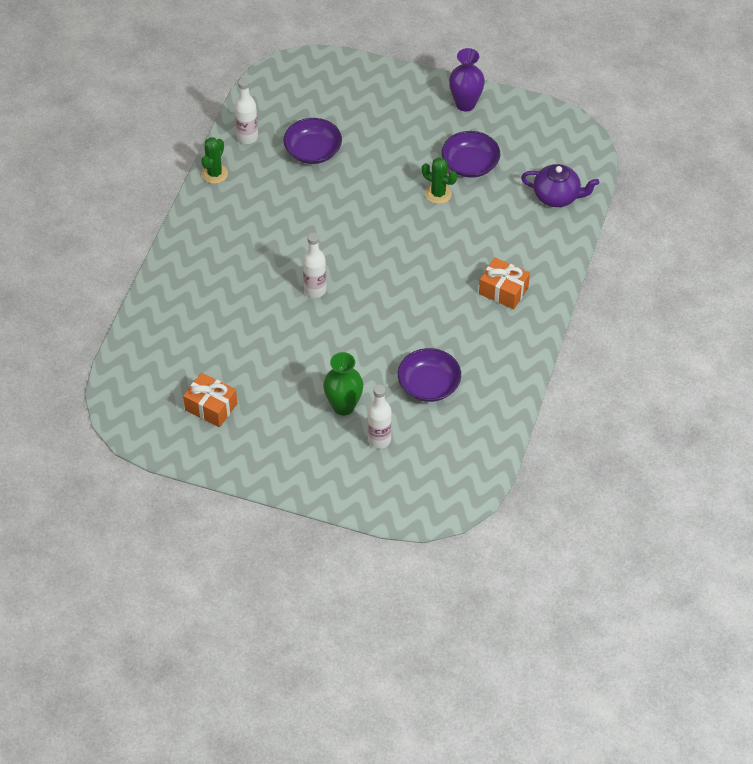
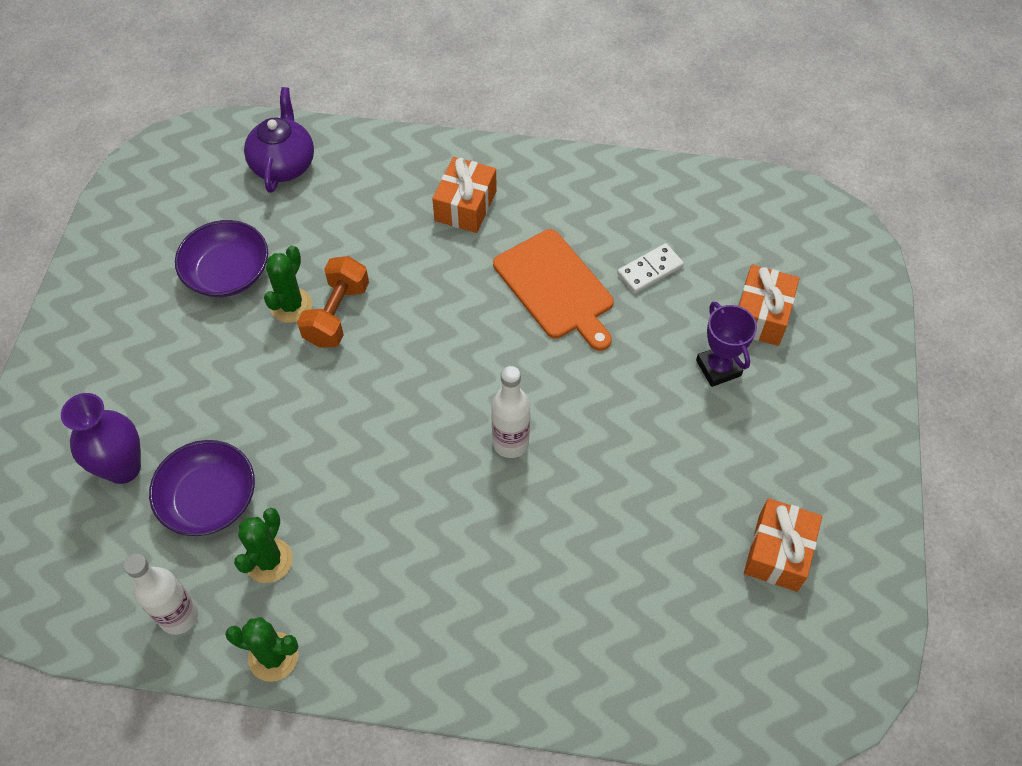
camera: 100 degrees left, 5 degrees up
(269, 174) = (269, 560): none -> green cactus
(343, 406) = (718, 368): green vase -> purple trophy
(379, 439) = (761, 315): white bottle -> orange gift
(425, 330) = (555, 287): none -> orange cutting board
(427, 215) = (337, 314): none -> orange dumbbell
(429, 384) = (650, 270): purple bowl -> white domino
(465, 104) = (99, 294): purple vase -> purple vase (123, 468)

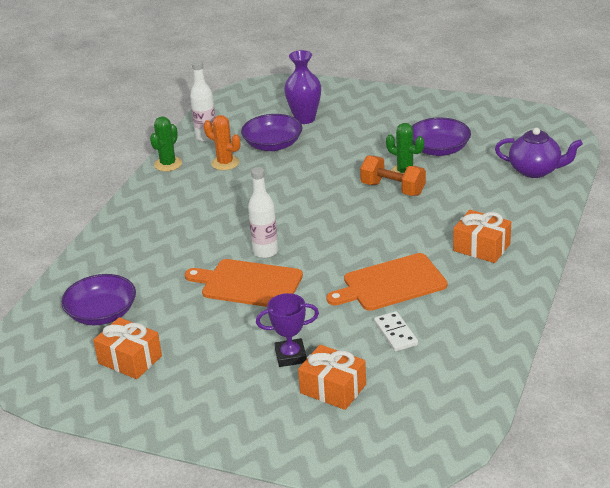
camera: 105 degrees right, 25 degrees down
(269, 560) = (225, 163): green cactus -> orange cactus
(587, 447) = (248, 284): none -> orange cutting board
(694, 624) = (102, 313): none -> purple bowl

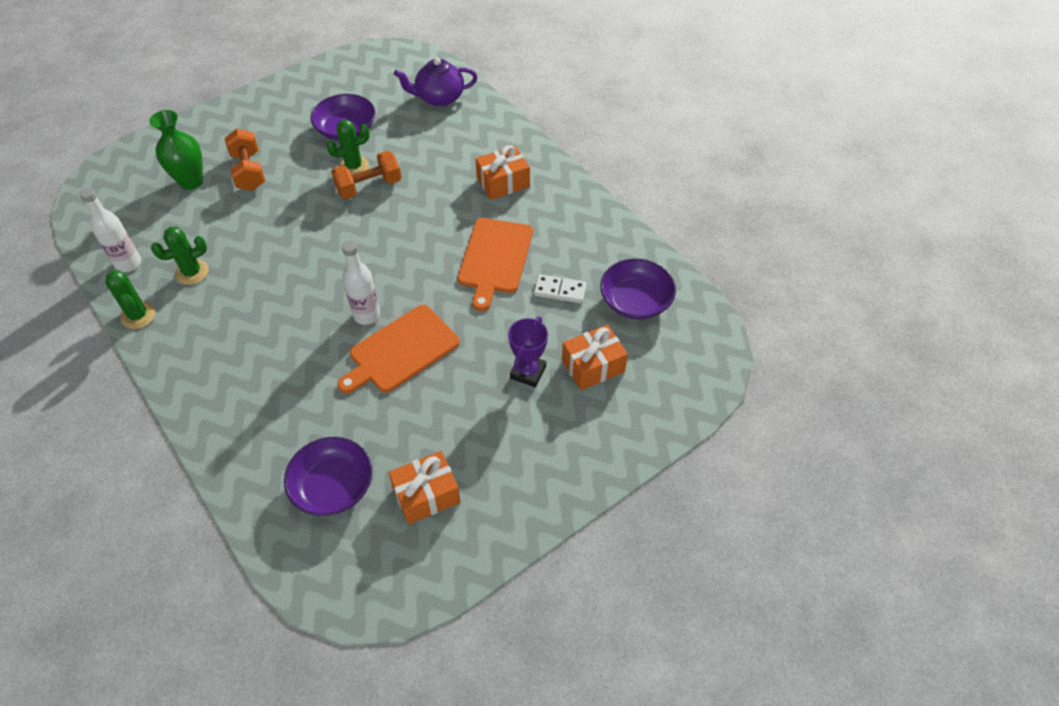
camera: 60 degrees left, 20 degrees up
(225, 163) = (192, 272): orange cactus -> green cactus
(273, 145) = (205, 224): purple bowl -> purple bowl (635, 301)
(304, 119) = (191, 181): purple vase -> green vase
(342, 134) = (249, 171): none -> orange dumbbell
(535, 170) = (439, 98): purple teapot -> purple teapot turned 150 degrees counterclockwise

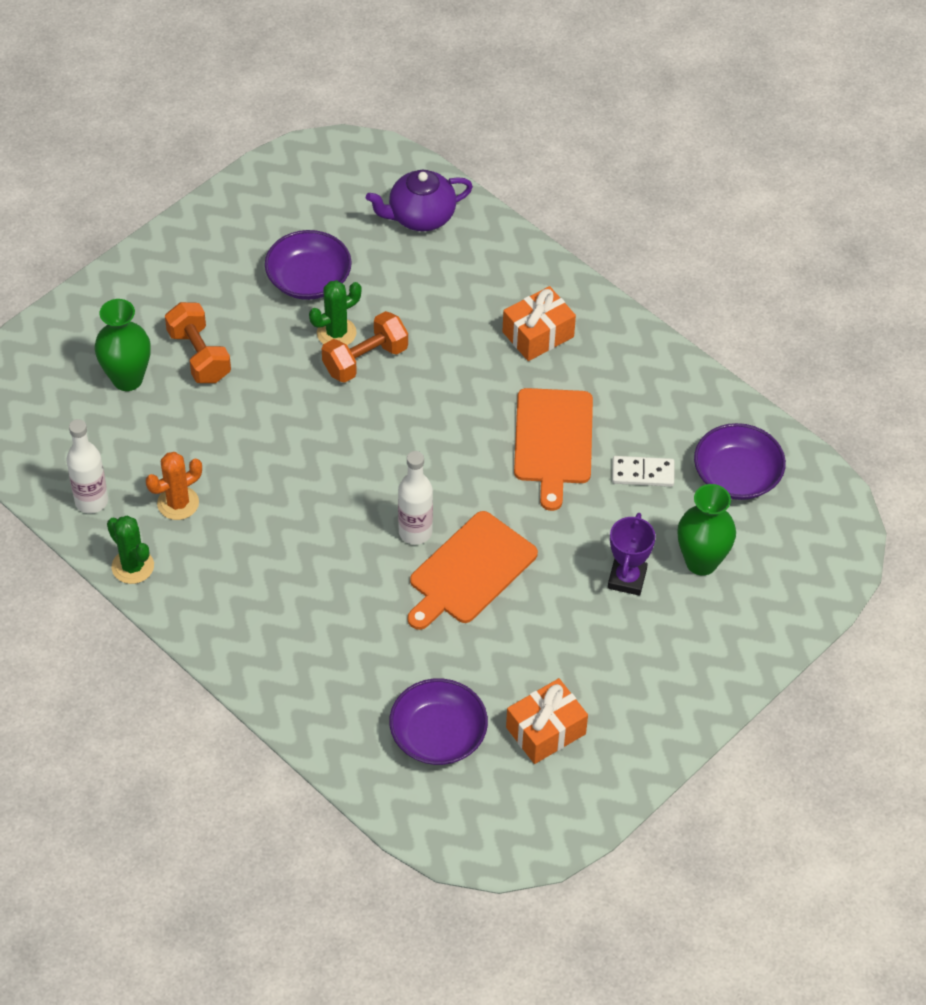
camera: 10 degrees left, 0 degrees up
(192, 272) = (178, 503): green cactus -> orange cactus
(593, 366) = (701, 562): orange gift -> green vase

